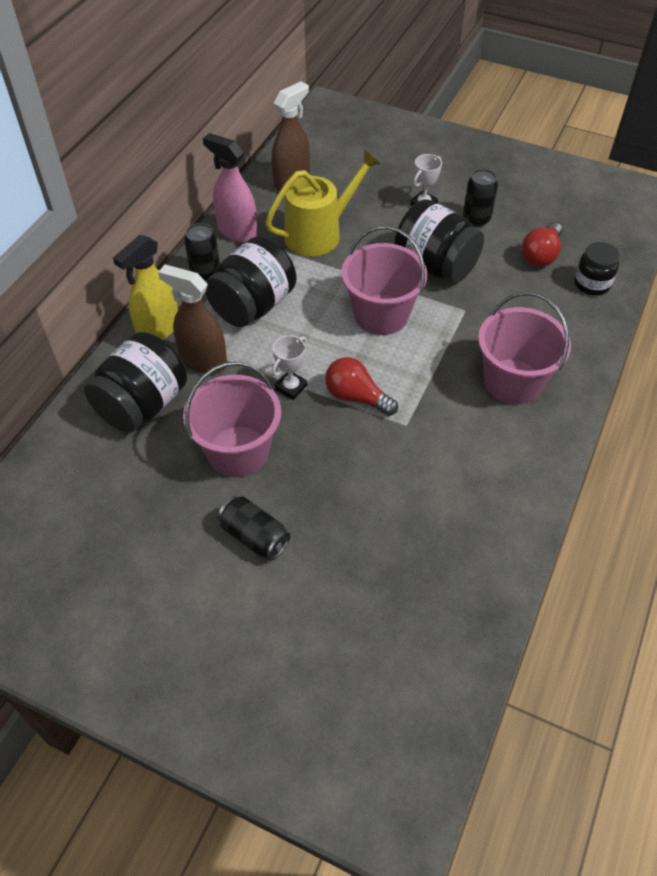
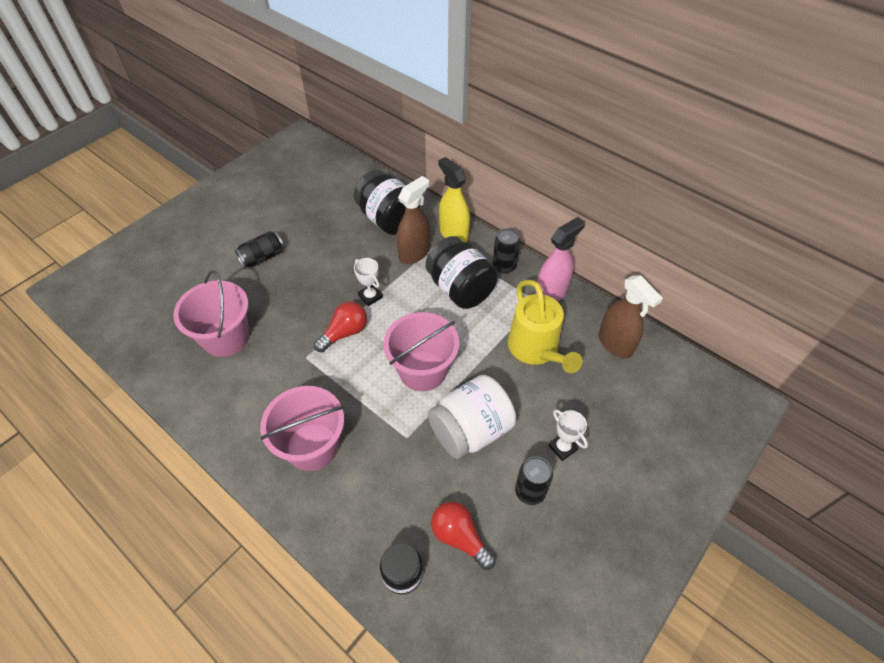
camera: 105 degrees right, 0 degrees up
(238, 451) = (329, 259): pink bucket -> pink bucket (226, 337)
(435, 265) = (471, 430): black jar -> white jar

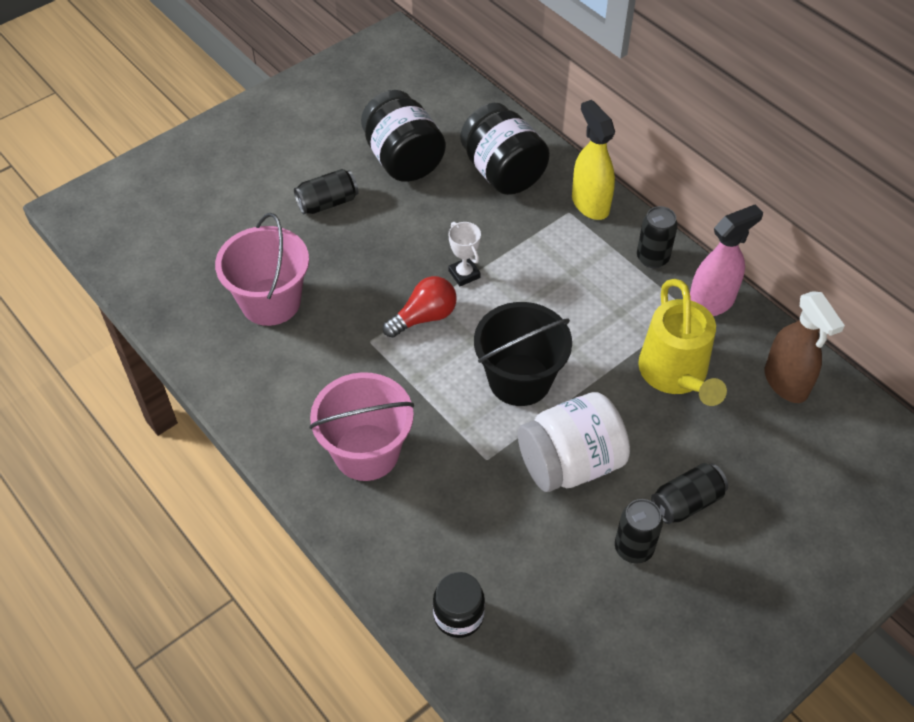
camera: 10 degrees right, 0 degrees up
(414, 253) = (532, 223): brown spray bottle -> none
(422, 370) = (519, 380): pink bucket -> black bucket
(459, 537) = (535, 586): red light bulb -> none
(460, 289) = (587, 281): black jar -> black jar (403, 160)
(562, 447) = (686, 502): white trophy -> black can

